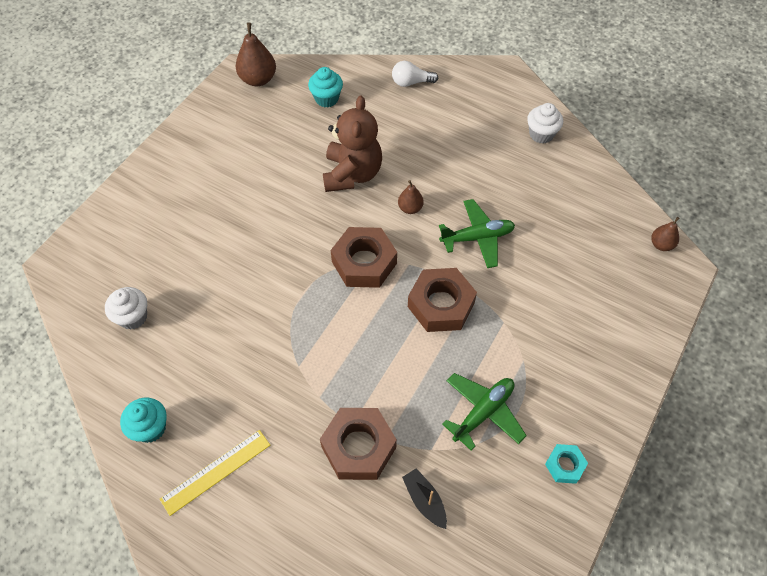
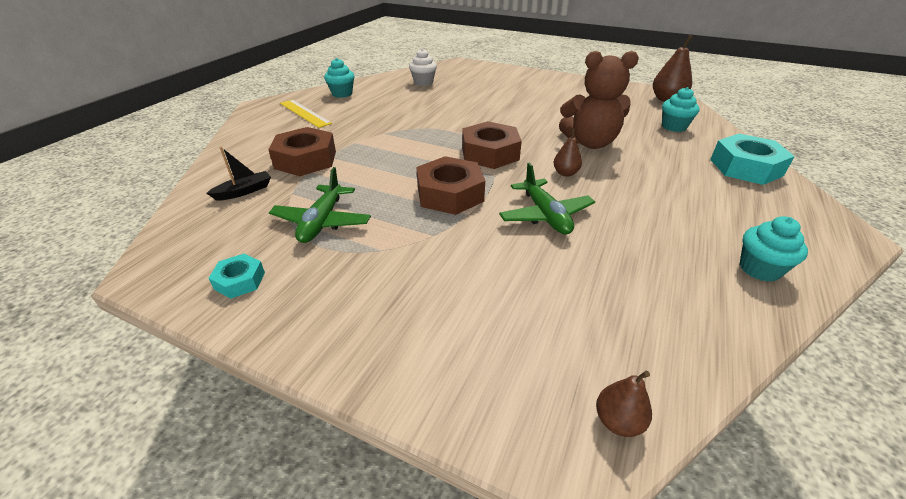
camera: 85 degrees right, 20 degrees down
(411, 82) = (745, 167): white light bulb -> turquoise nut
(483, 412) = (322, 222): green plane -> green plane turned 60 degrees clockwise
(541, 134) = (759, 269): white cupcake -> turquoise cupcake

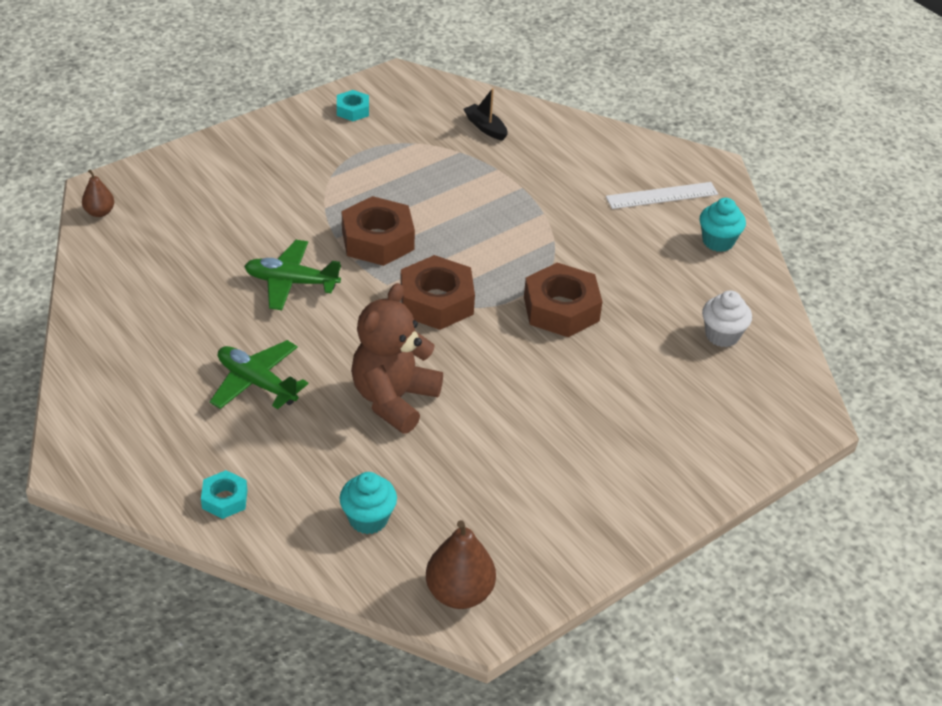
camera: 115 degrees right, 5 degrees up
(244, 191) = (485, 127): black boat -> black boat turned 150 degrees clockwise
(305, 113) = (662, 195): yellow ruler -> white ruler
(305, 160) = (524, 171): brown nut -> brown nut (561, 309)
(322, 222) = (396, 158): green plane -> green plane (256, 383)
(565, 173) = (346, 336): brown pear -> none
(745, 167) = (224, 499): turquoise nut -> turquoise nut, size x0.53
(759, 269) = (111, 362): turquoise cupcake -> none

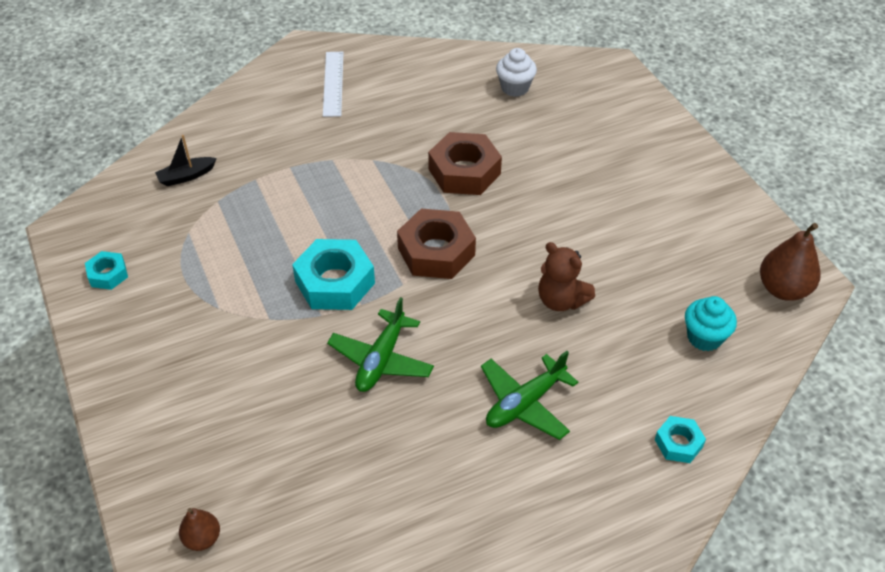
camera: 75 degrees left, 5 degrees up
(377, 240) = (335, 282): brown nut -> turquoise nut
(394, 399) = (561, 300): brown teddy bear -> brown teddy bear, size x0.66
(718, 241) = (402, 65): turquoise cupcake -> none

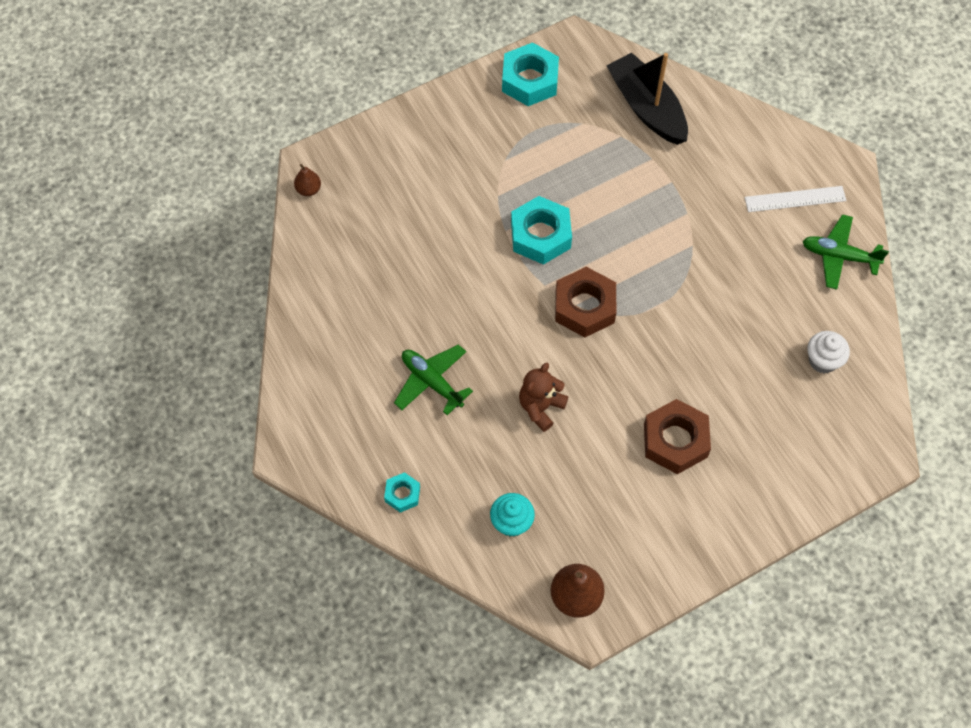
camera: 85 degrees right, 15 degrees up
(108, 274) = (530, 80): turquoise nut -> turquoise nut, size x1.90
(186, 176) = (647, 108): black boat -> black boat, size x2.19
(381, 360) = (465, 278): green plane -> green plane (839, 256)
(464, 171) = (689, 322): brown nut -> brown nut (675, 440)

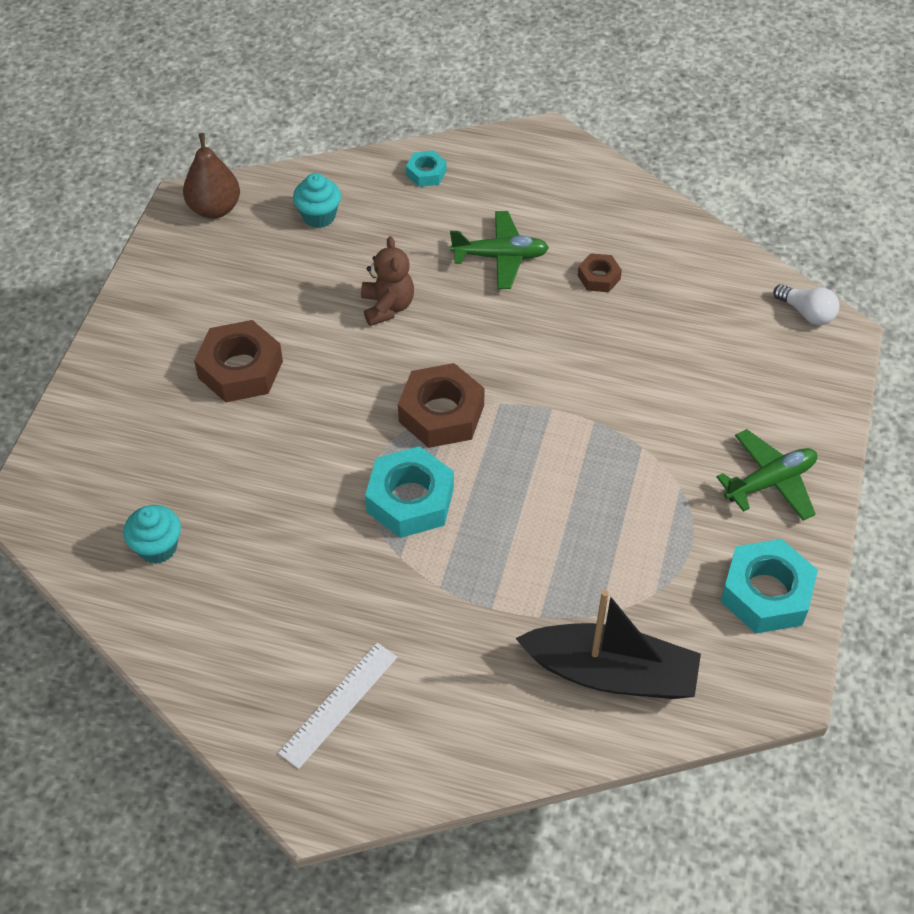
camera: 135 degrees right, 10 degrees down
(308, 189) = (806, 313): brown pear -> white light bulb
(391, 314) = (599, 277): none -> brown nut
(540, 235) = (557, 443): turquoise nut -> turquoise nut (410, 500)
(823, 360) = (157, 547): white cupcake -> turquoise cupcake
(839, 256) = (231, 676): green plane -> green plane (770, 482)

